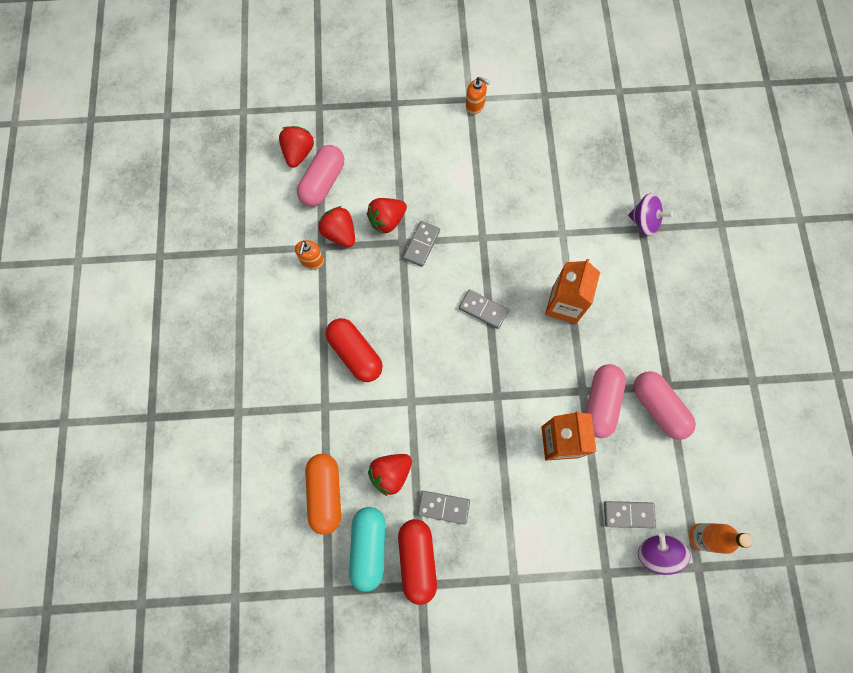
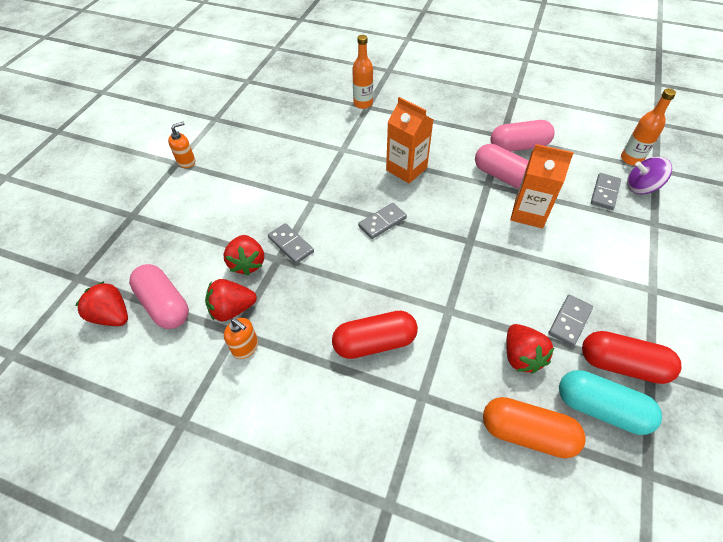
camera: 65 degrees left, 20 degrees down
(644, 222) = (363, 103): purple spinning top -> orange bottle

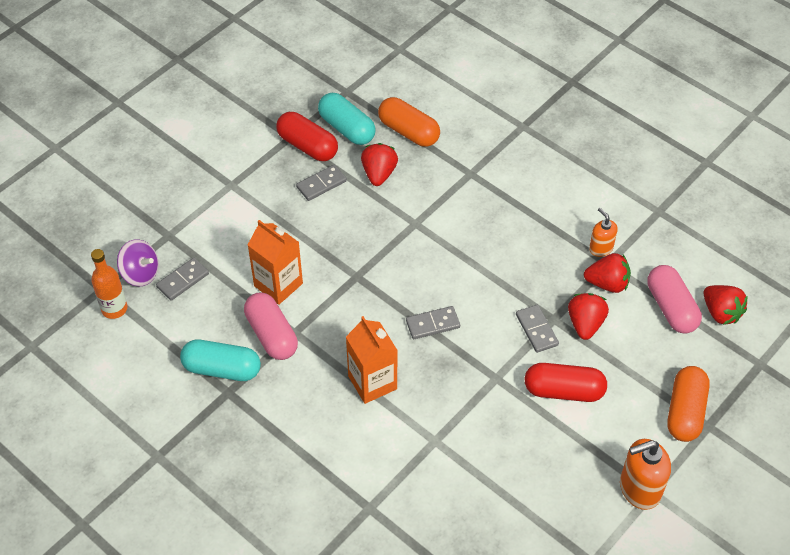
camera: 160 degrees left, 0 degrees up
(151, 219) = (685, 412): none -> orange capsule
(186, 162) = (639, 489): orange soap dispenser -> orange soap dispenser, size x1.68
(363, 103) = (373, 516): orange bottle -> none
(374, 342) = (490, 218): red capsule -> red capsule (564, 391)
(519, 146) = (222, 369): pink capsule -> turquoise capsule

